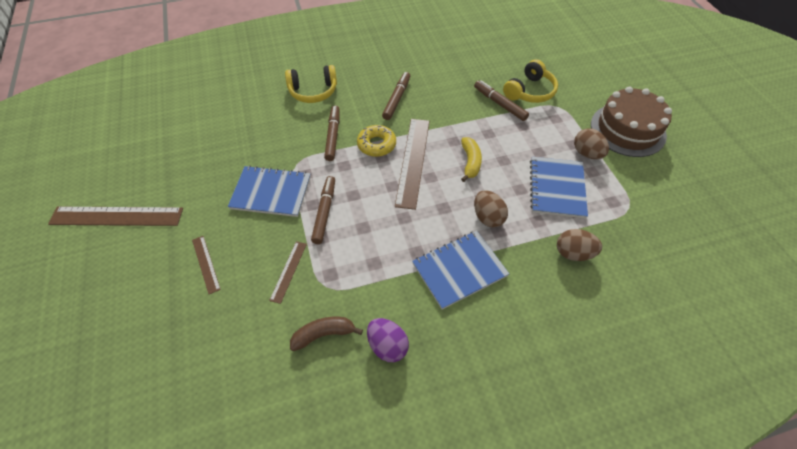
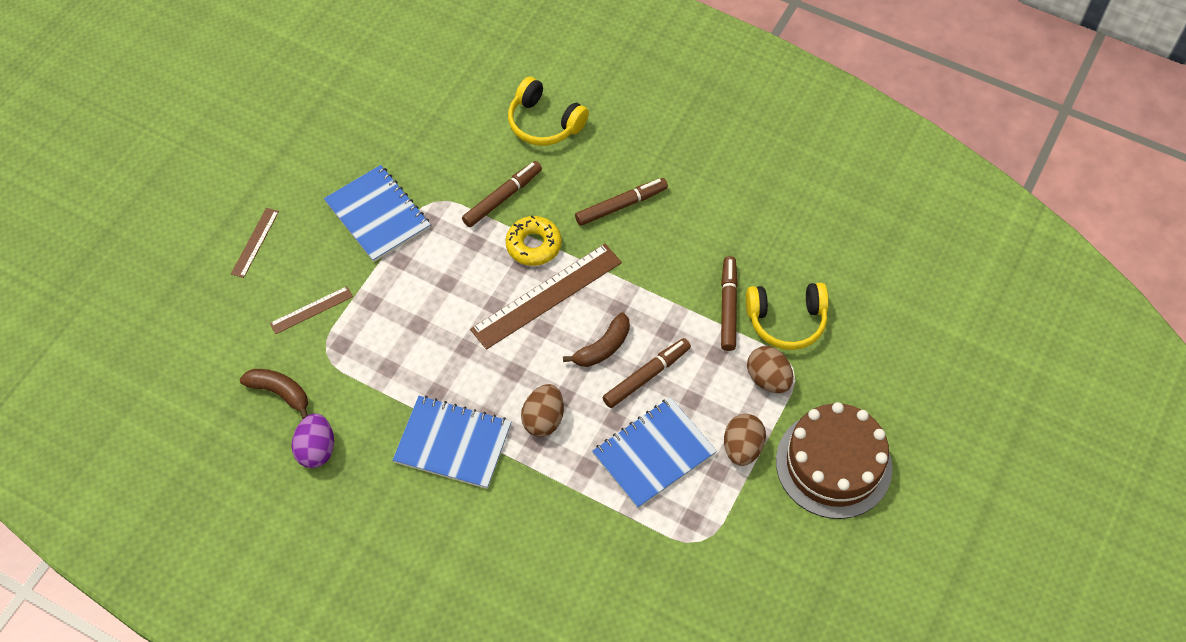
camera: 45 degrees right, 5 degrees up
(116, 216) = (230, 128): brown ruler -> none
(325, 212) = (402, 278): brown marker -> brown marker (646, 376)
(470, 162) = (603, 348): yellow banana -> brown banana
(573, 253) = (577, 528): brown egg -> brown egg (768, 379)

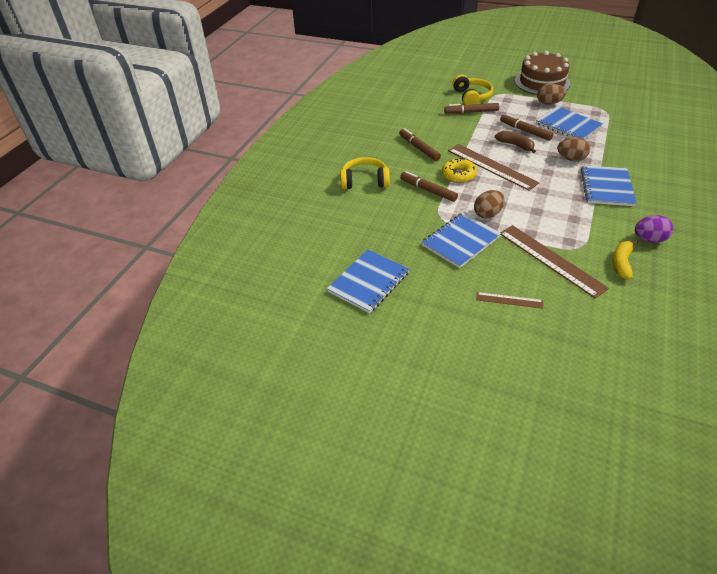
camera: 95 degrees left, 15 degrees down
(280, 393) = (621, 263): brown banana -> yellow banana
(311, 310) = (551, 260): brown ruler -> brown ruler, size x1.97
(330, 105) = (368, 282): none -> blue notebook
(544, 123) = (364, 181): yellow headphones -> yellow headphones turned 120 degrees counterclockwise
(768, 379) = (507, 99): brown egg -> brown egg (487, 214)

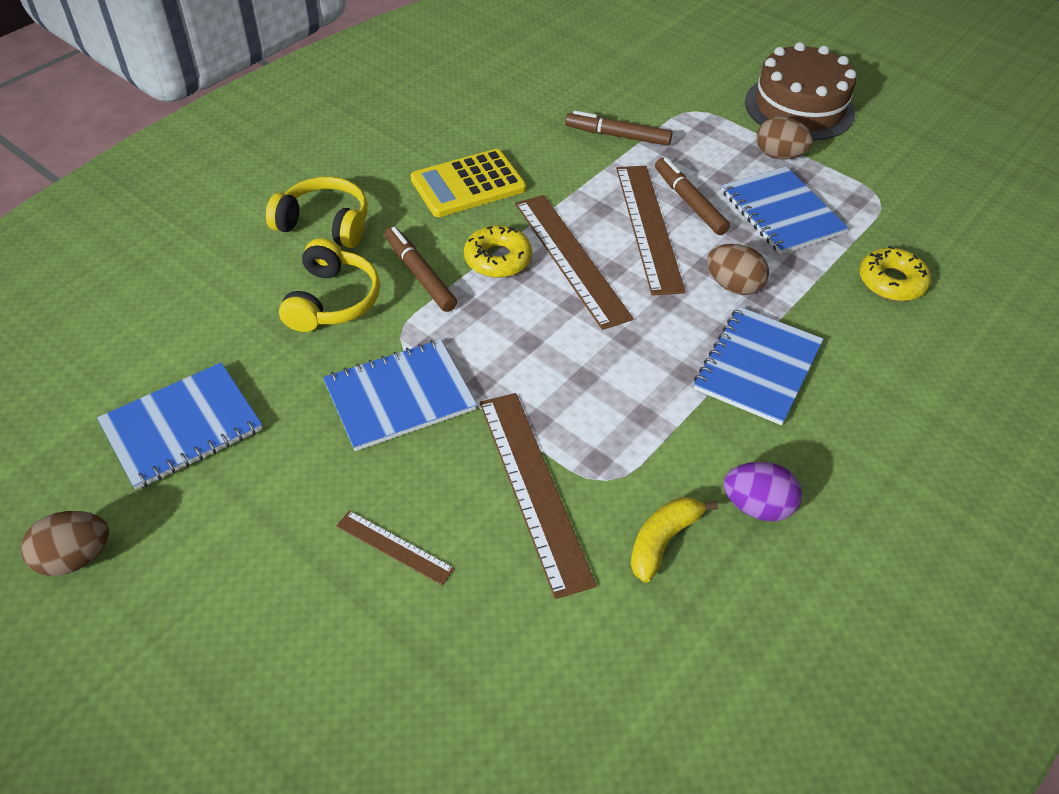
camera: 15 degrees right, 5 degrees up
(419, 148) = (468, 184): brown marker -> yellow calculator
(471, 97) = (642, 105): yellow headphones -> yellow headphones (332, 300)
(487, 214) = (489, 355): brown egg -> brown egg (76, 557)
(515, 145) = (648, 227): brown banana -> brown ruler
(635, 140) = (891, 282): none -> yellow donut

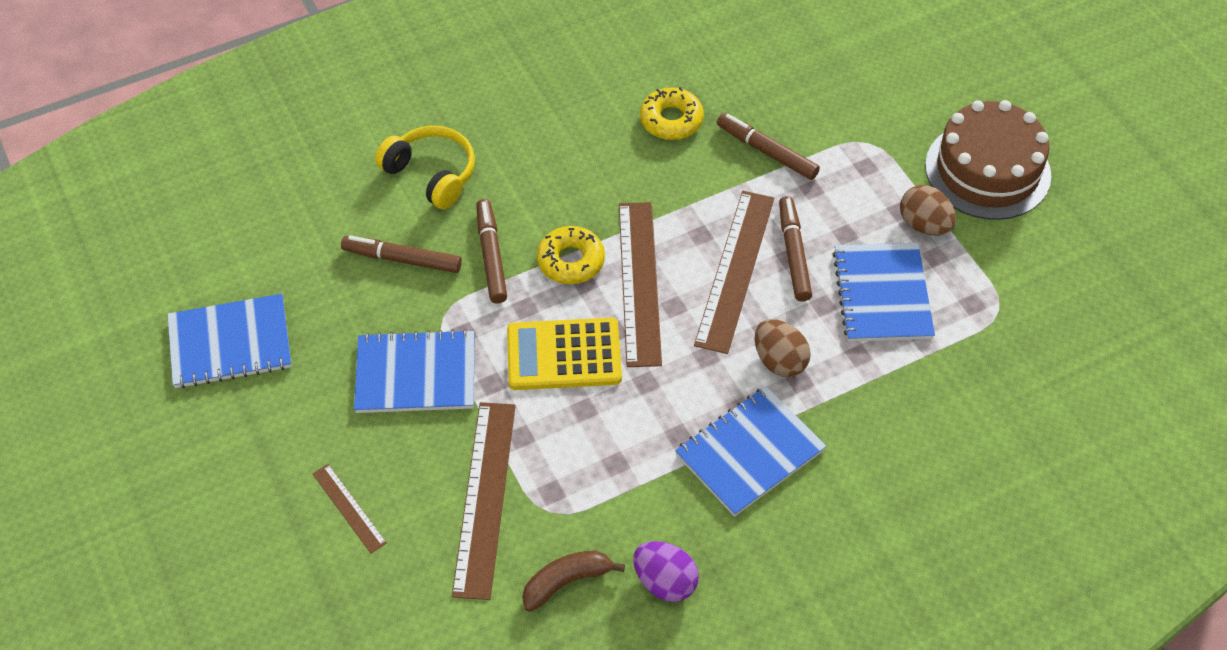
camera: 25 degrees right, 5 degrees up
(76, 557) = (112, 430): brown egg -> none
(332, 300) = (402, 259): yellow headphones -> brown marker
(468, 184) = (585, 168): yellow calculator -> yellow calculator (564, 355)
(663, 540) = (566, 582): yellow banana -> brown banana
(891, 282) = (944, 407): yellow donut -> yellow donut (671, 120)

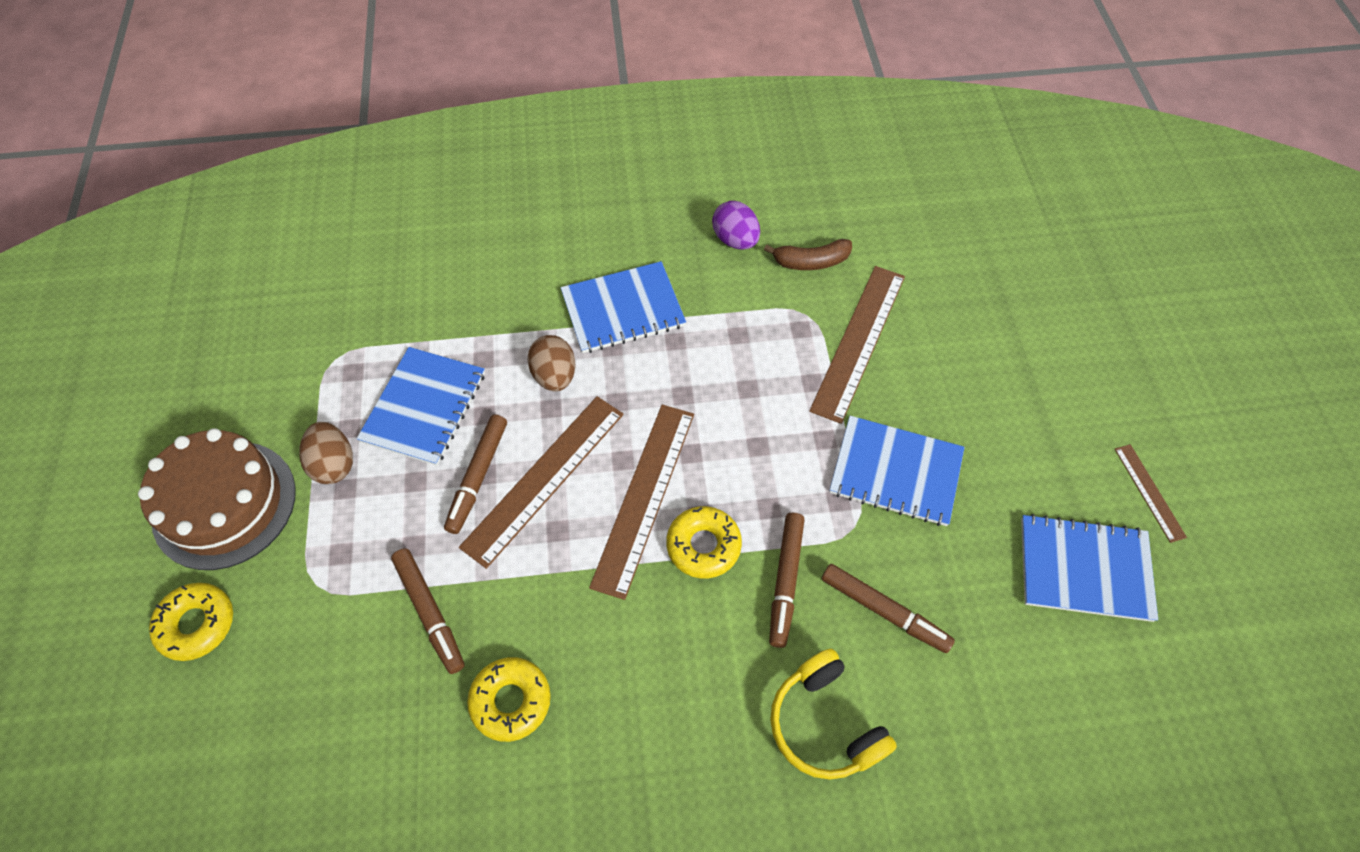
camera: 160 degrees left, 5 degrees up
(349, 508) = (979, 368): brown ruler -> brown ruler (1149, 492)
(564, 355) = (747, 445): yellow calculator -> none
(934, 94) = (197, 624): none -> yellow donut

